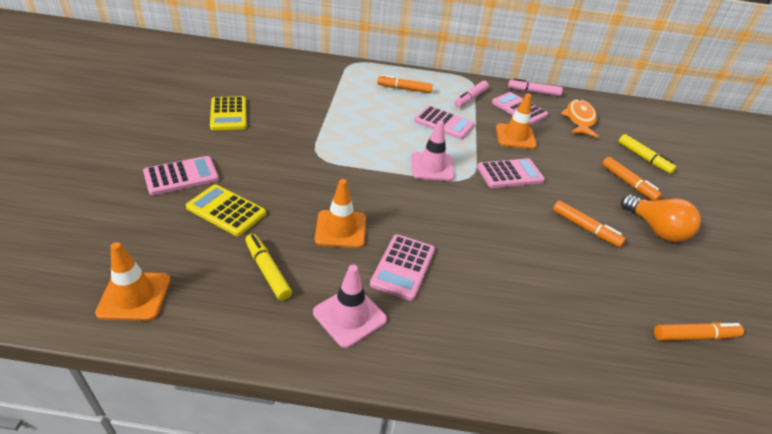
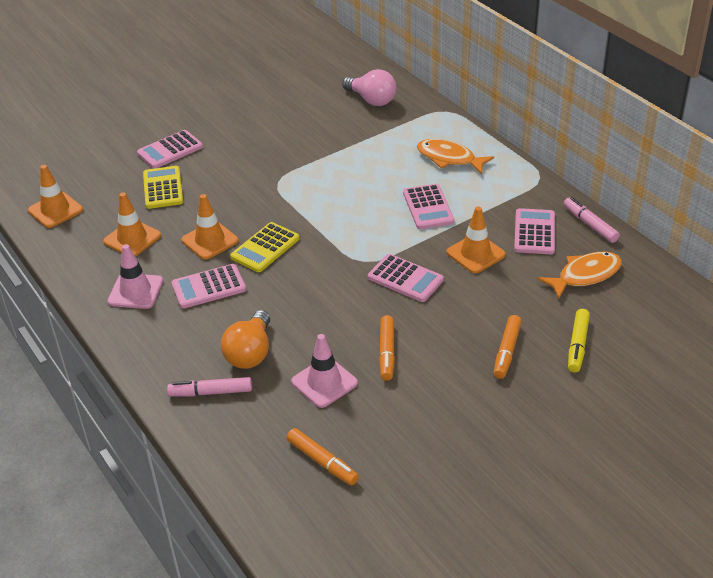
camera: 55 degrees right, 0 degrees up
(181, 176) = (170, 150): pink calculator -> pink calculator turned 120 degrees clockwise
(228, 114) = (265, 116): yellow calculator -> yellow calculator (265, 248)
(267, 271) = (132, 238): yellow marker -> orange traffic cone
(294, 73) = (371, 100): none -> pink light bulb
(404, 89) = (449, 158): orange marker -> orange fish
(432, 167) = (349, 236): pink traffic cone -> pink traffic cone (324, 382)
(470, 98) = (501, 198): pink marker -> pink marker (211, 392)
(656, 229) = (450, 394): orange light bulb -> orange light bulb (250, 353)

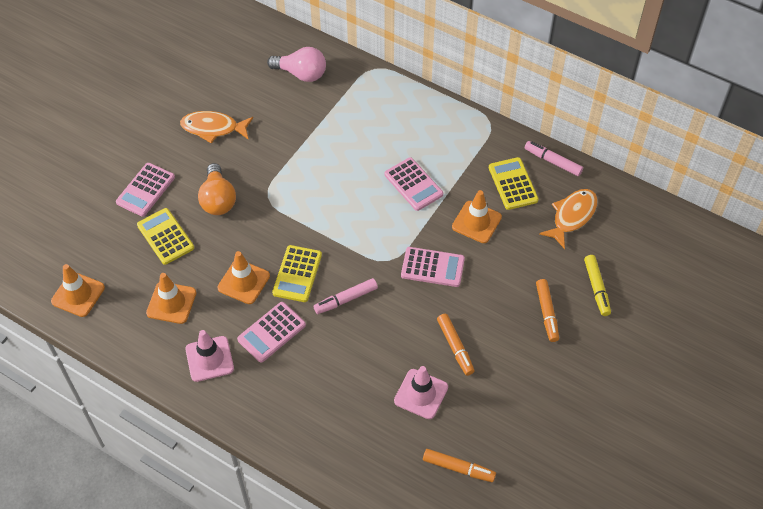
camera: 25 degrees left, 15 degrees up
(211, 392) = (335, 437): pink marker -> pink marker (346, 299)
(250, 353) = (345, 387): orange light bulb -> orange light bulb (218, 199)
(449, 158) = (405, 124): orange fish -> orange fish (213, 128)
(534, 232) = (513, 184): pink calculator -> yellow calculator

